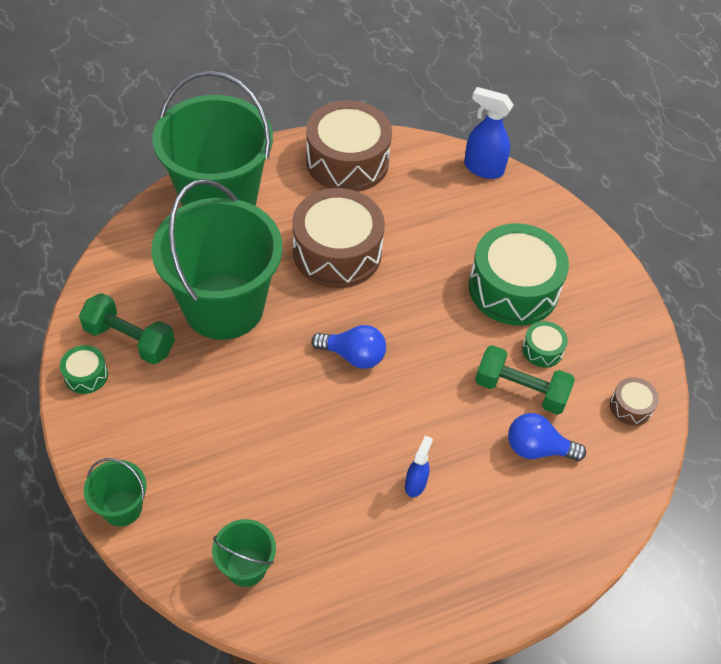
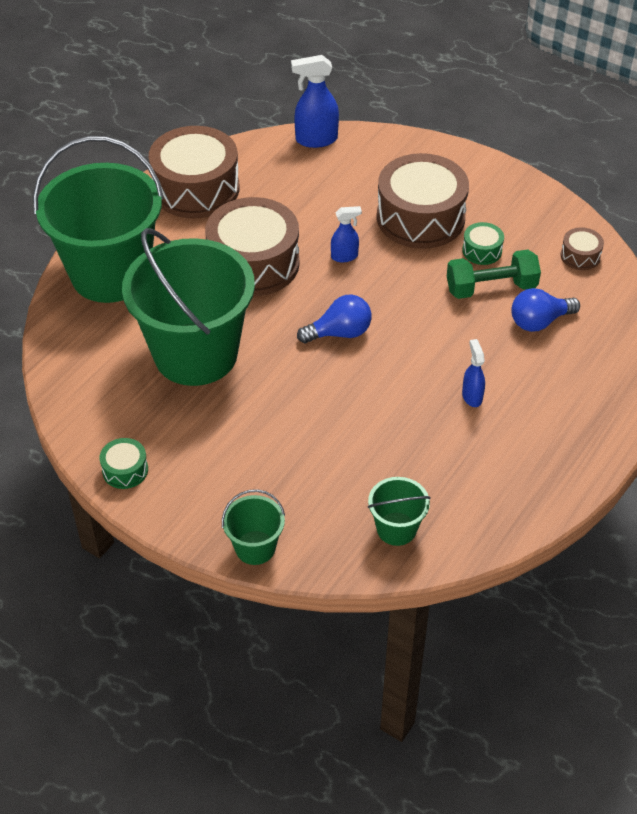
camera: 30 degrees left, 5 degrees down
(130, 340) = (137, 423): green dumbbell -> none
(417, 288) = (344, 256): none -> blue spray bottle
(513, 288) = (420, 218): green drum -> brown drum

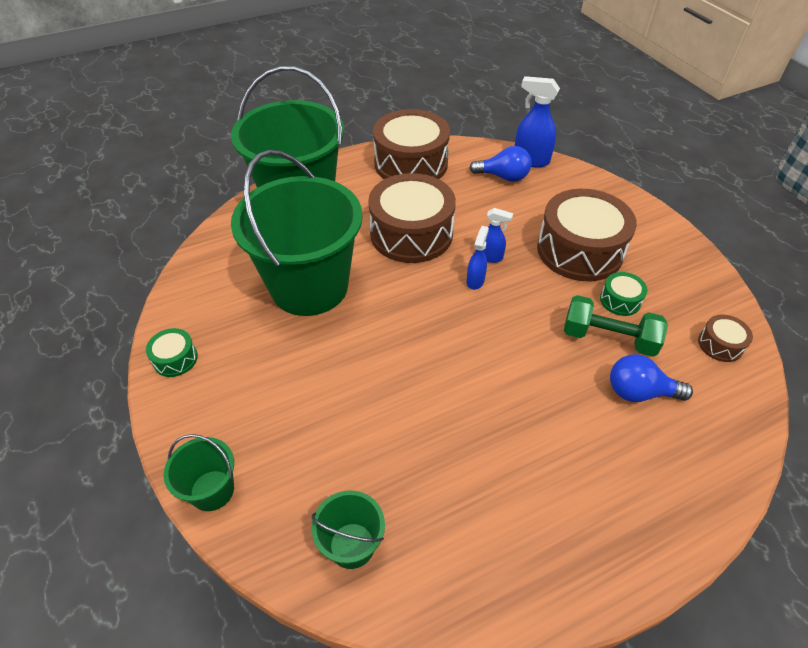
camera: 30 degrees right, 0 degrees up
(339, 333) = (439, 320): blue light bulb -> blue light bulb (503, 177)
(472, 396) = (522, 438): blue spray bottle -> blue spray bottle (475, 281)

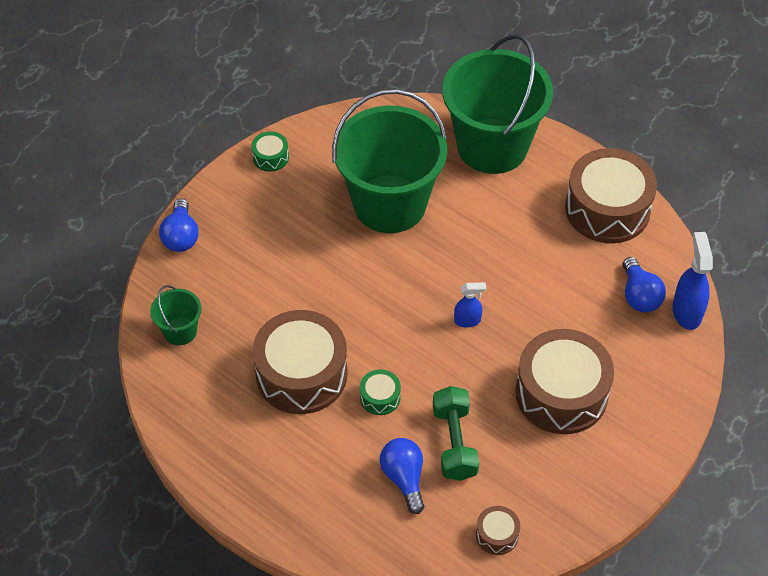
camera: 65 degrees right, 5 degrees up
(212, 490) = (181, 236): green bucket -> blue light bulb
(411, 234) = (500, 250): brown drum -> brown drum (301, 374)
(490, 257) = (506, 322): blue spray bottle -> none
(620, 300) = (509, 442): green drum -> green drum (380, 397)

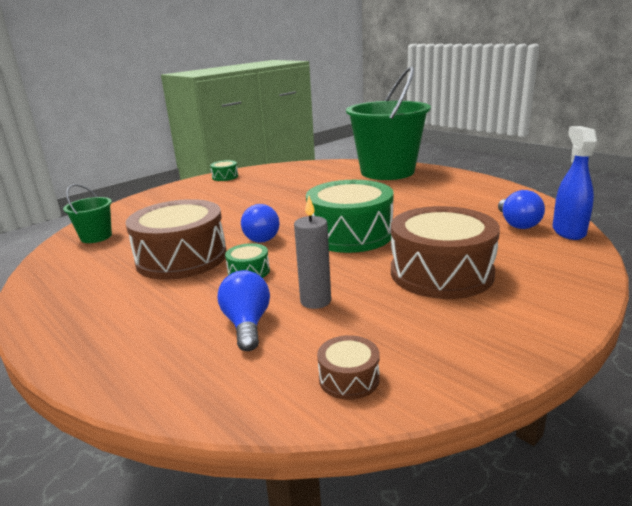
camera: 10 degrees right, 30 degrees down
(181, 236) = (137, 201): blue light bulb -> blue light bulb (263, 237)
(389, 204) = (302, 190): green bucket -> none
(454, 442) = (315, 301): green dumbbell -> grey candle
(467, 320) = (350, 234): blue spray bottle -> green drum
(607, 209) = (480, 190): brown drum -> none

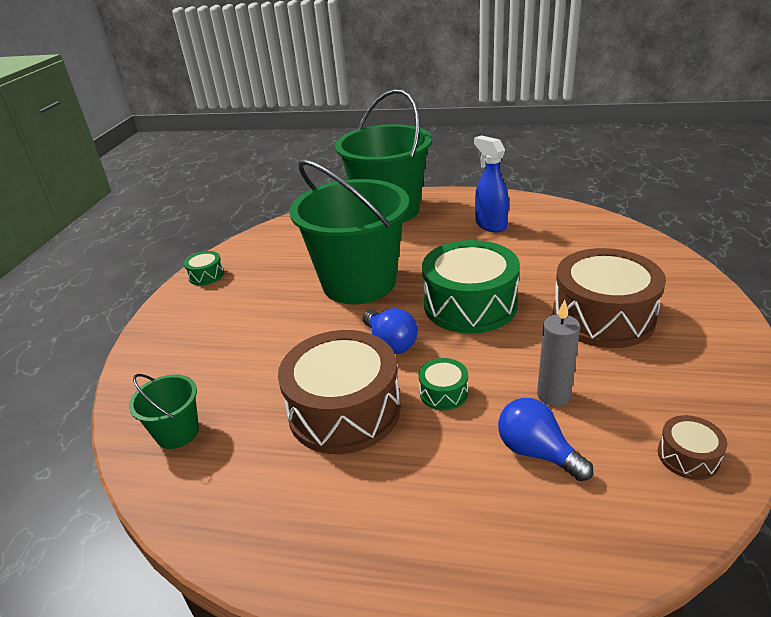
camera: 35 degrees left, 10 degrees up
(300, 202) = (359, 283): none -> green bucket
(517, 224) = (585, 239): blue light bulb -> none
(568, 231) = (629, 234): blue spray bottle -> blue spray bottle (490, 225)

